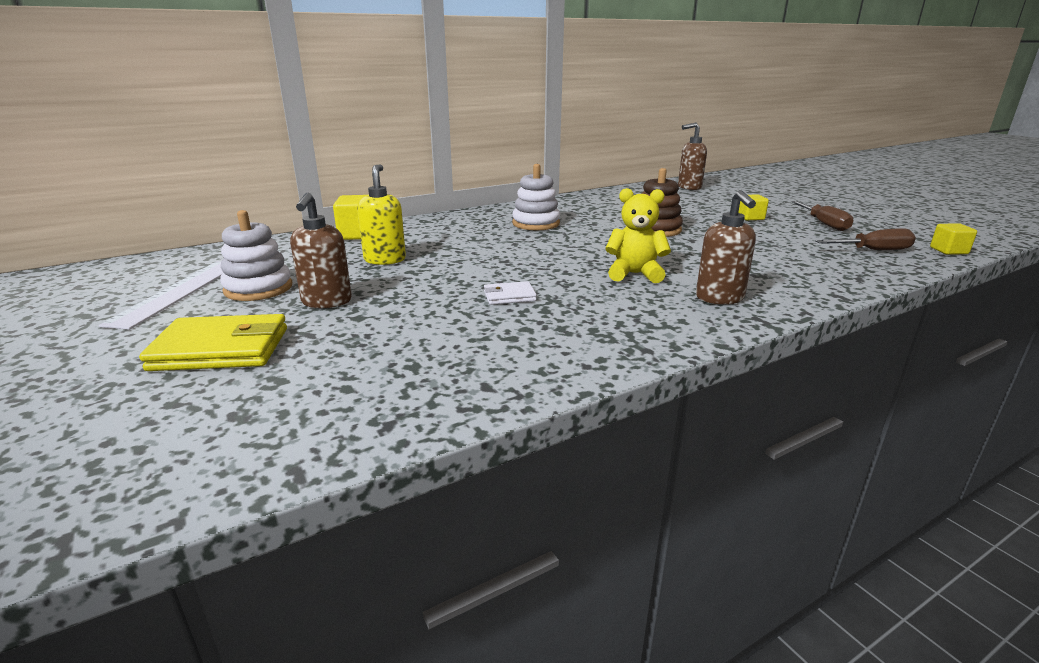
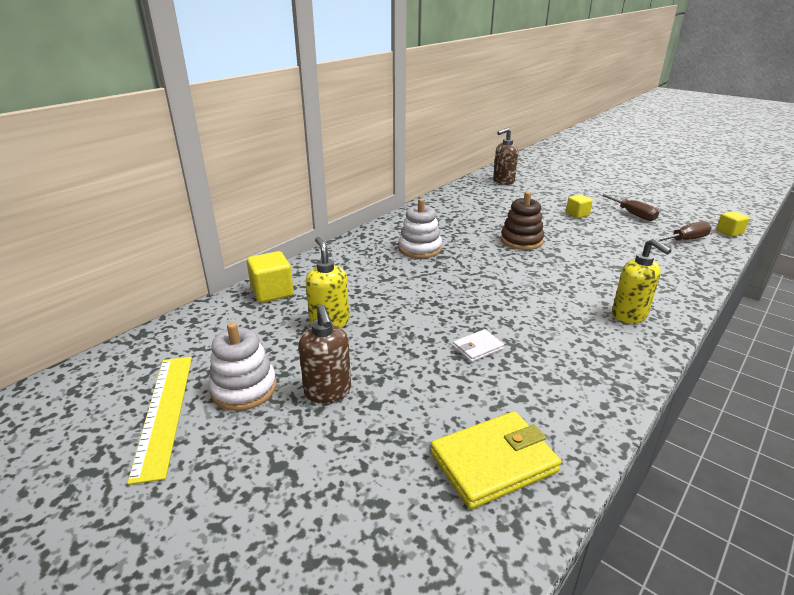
camera: 20 degrees left, 5 degrees up
(179, 292) = (164, 412): white ruler -> yellow ruler
(221, 349) = (288, 480): yellow wallet -> yellow wallet (493, 462)
(634, 274) = (549, 300): yellow teddy bear -> none
(720, 298) = (629, 315): brown soap dispenser -> yellow soap dispenser

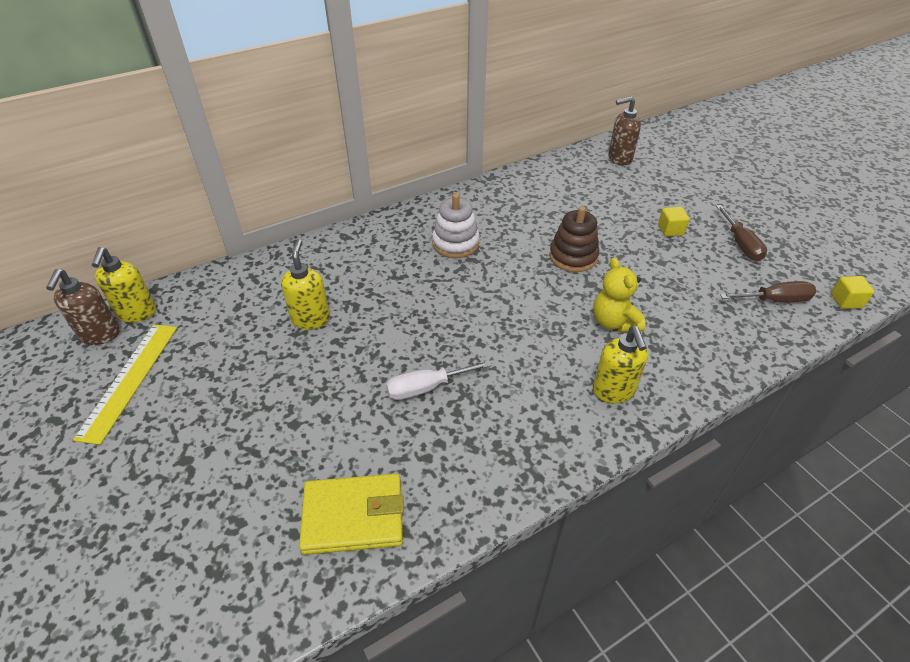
camera: 20 degrees right, 15 degrees up
(136, 356) = (137, 313): none -> yellow soap dispenser
(244, 389) = (200, 374): white stacking toy -> none
(272, 292) = (282, 267): yellow cube -> none
(328, 392) = (264, 398): brown soap dispenser -> brown soap dispenser (100, 335)
(478, 348) = (426, 387): white wallet -> white screwdriver
(589, 273) = (614, 322): none -> yellow teddy bear

